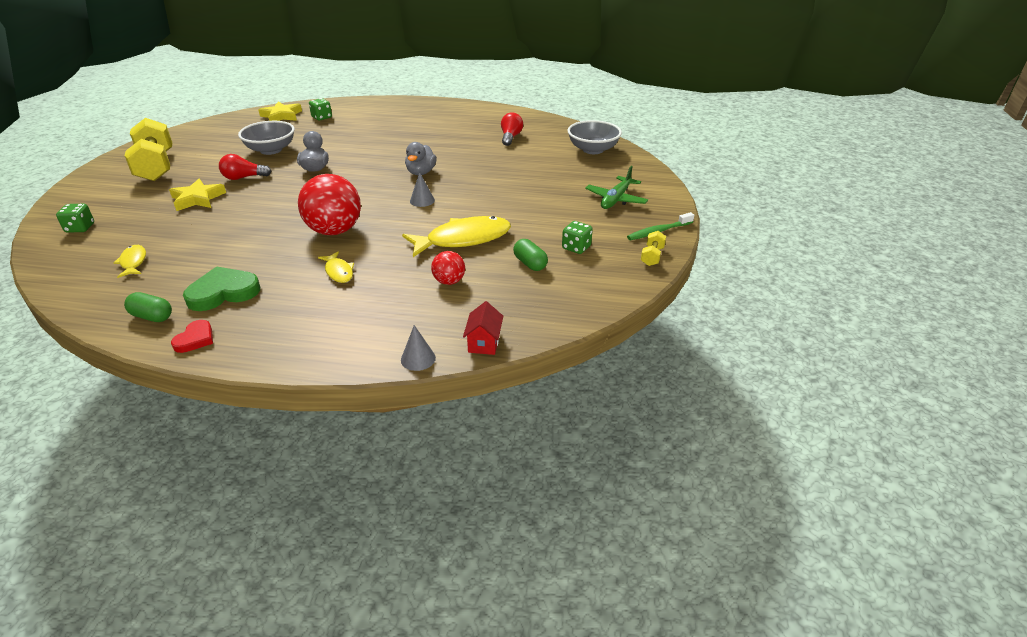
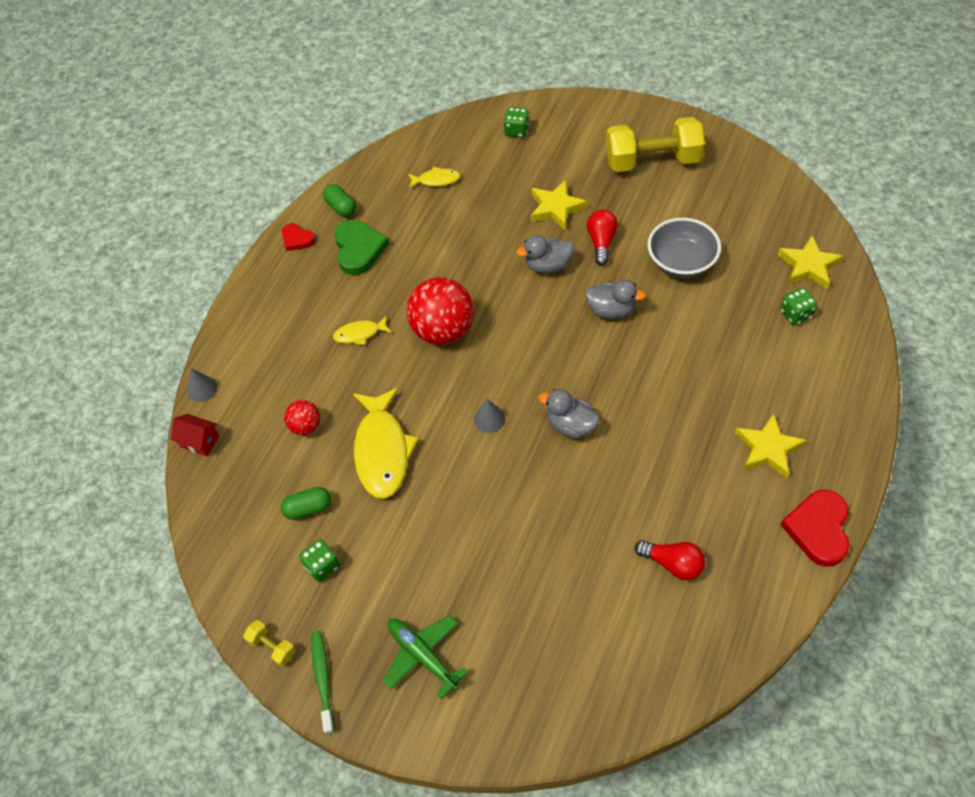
camera: 110 degrees right, 20 degrees up
(152, 316) = (341, 207): green capsule -> green capsule turned 75 degrees counterclockwise
(265, 195) = (547, 266): none -> grey duck
(425, 120) = (768, 449): none -> yellow star
(472, 107) = (818, 529): none -> red heart
(593, 149) = (598, 680): grey bowl -> none

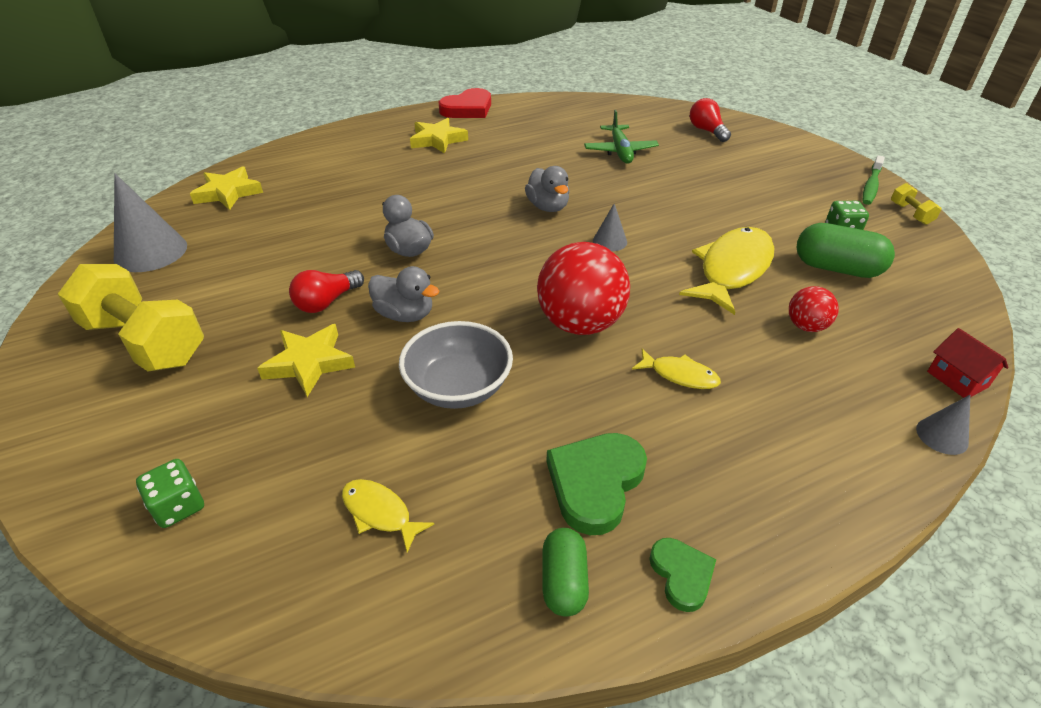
camera: 145 degrees left, 15 degrees down
(297, 239) = (681, 575): red heart -> green heart
(308, 508) = (837, 268): green capsule -> green capsule, size x1.59
(423, 656) = (782, 166): green plane -> green plane (620, 151)
(672, 563) = (570, 132): red light bulb -> red light bulb (707, 131)
(681, 262) = (298, 247): grey bowl -> grey bowl (458, 387)
(756, 196) = (151, 252): none -> grey cone
(795, 314) = (294, 177): green dice -> none

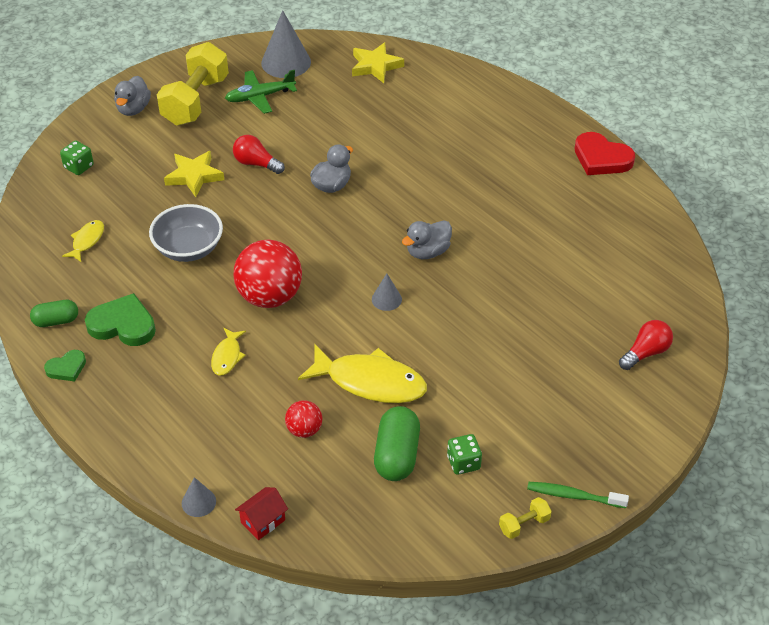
camera: 75 degrees right, 5 degrees up
(405, 314) = (254, 205): grey duck -> grey duck (133, 109)
(437, 140) = (521, 155): yellow star -> none
(620, 151) = (560, 286): green plane -> green plane (260, 97)

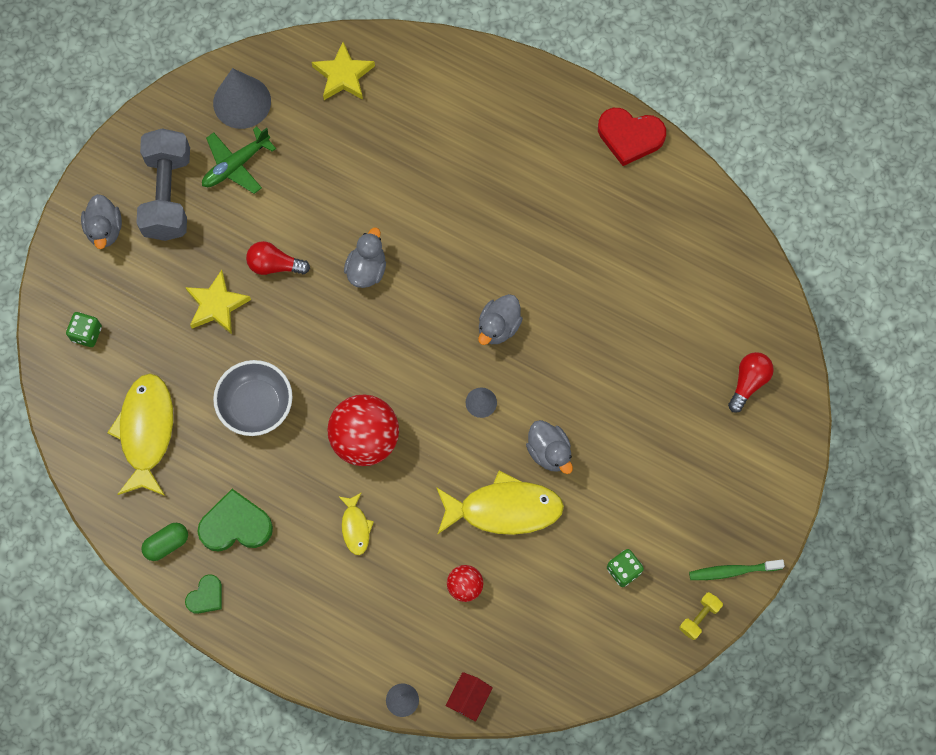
camera: 20 degrees left, 25 degrees up
(87, 241) = (146, 431): yellow fish -> yellow fish, size x2.02
(195, 101) = (167, 195): yellow dumbbell -> grey dumbbell
(397, 455) = (560, 584): green capsule -> none
(432, 352) = (549, 452): none -> grey duck

